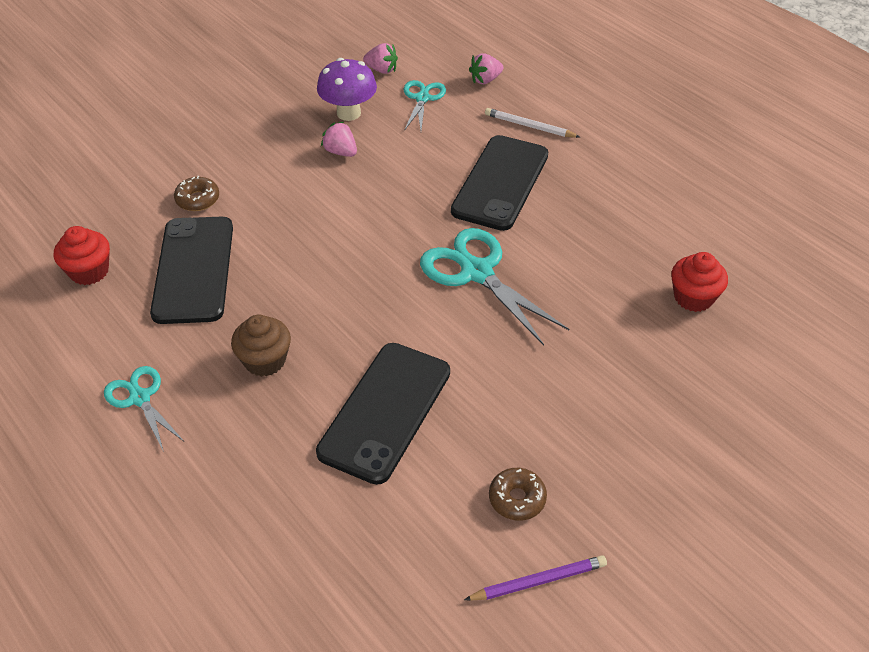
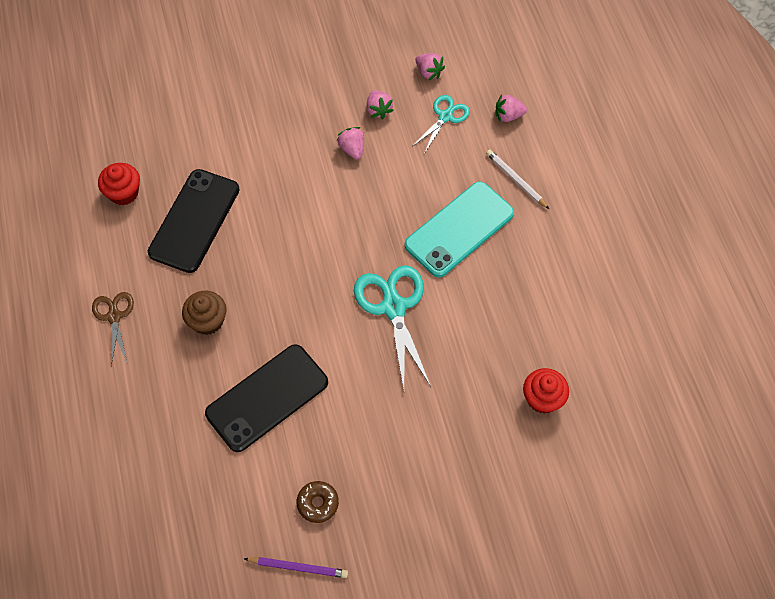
camera: 25 degrees right, 15 degrees up
(140, 398) = (114, 316): turquoise scissors -> brown scissors
(198, 199) = (225, 155): brown donut -> none
(348, 113) = (378, 110): purple mushroom -> pink strawberry
(500, 183) = (459, 229): black phone -> turquoise phone

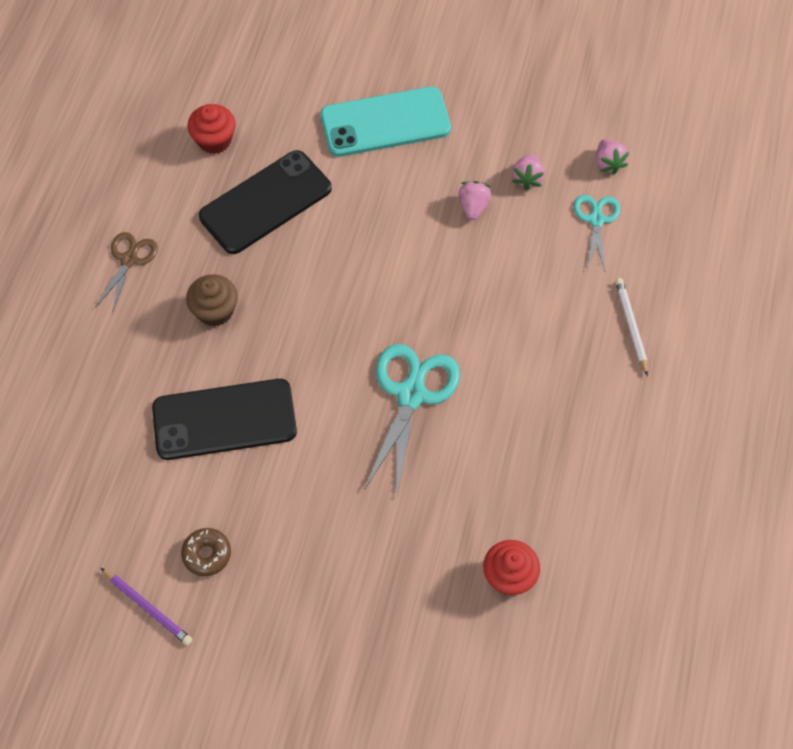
camera: 30 degrees right, 0 degrees up
(445, 116) = (596, 220): turquoise scissors -> turquoise scissors turned 60 degrees counterclockwise
(459, 229) = (534, 348): turquoise phone -> turquoise phone (385, 122)
(508, 116) = (667, 252): pink strawberry -> none

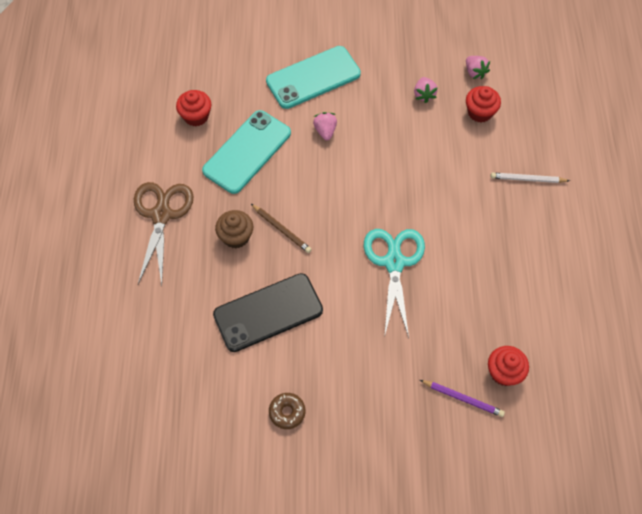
camera: 15 degrees left, 0 degrees up
(129, 259) = (161, 215): brown scissors -> brown scissors, size x1.70
(148, 607) = (257, 462): purple pencil -> purple pencil (463, 398)
(265, 202) = (247, 152): black phone -> turquoise phone
(277, 315) = (281, 229): none -> brown pencil
(473, 206) = (393, 122): pink strawberry -> pink strawberry (325, 131)
(596, 220) = (480, 112): turquoise scissors -> red cupcake
(631, 326) = (527, 179): white pencil -> white pencil turned 60 degrees counterclockwise

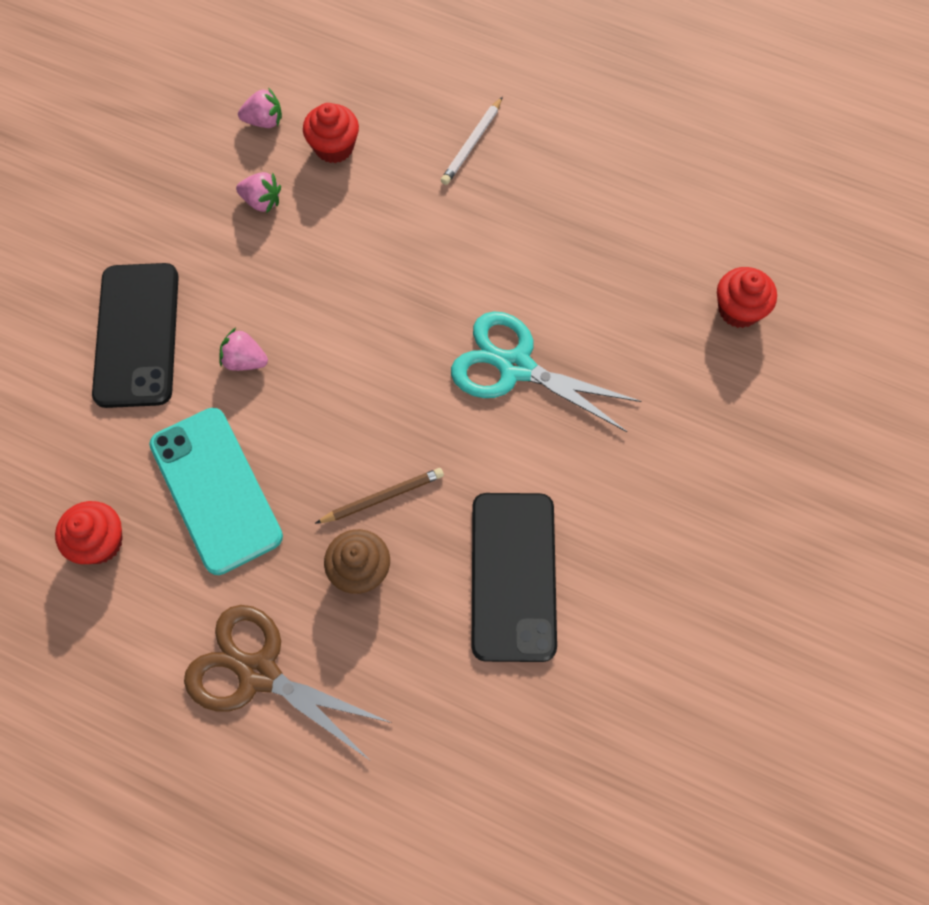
camera: 65 degrees left, 5 degrees up
(287, 412) = (683, 615): brown donut -> none
(313, 78) = (137, 335): turquoise phone -> black phone
(463, 398) = (755, 376): purple pencil -> none

